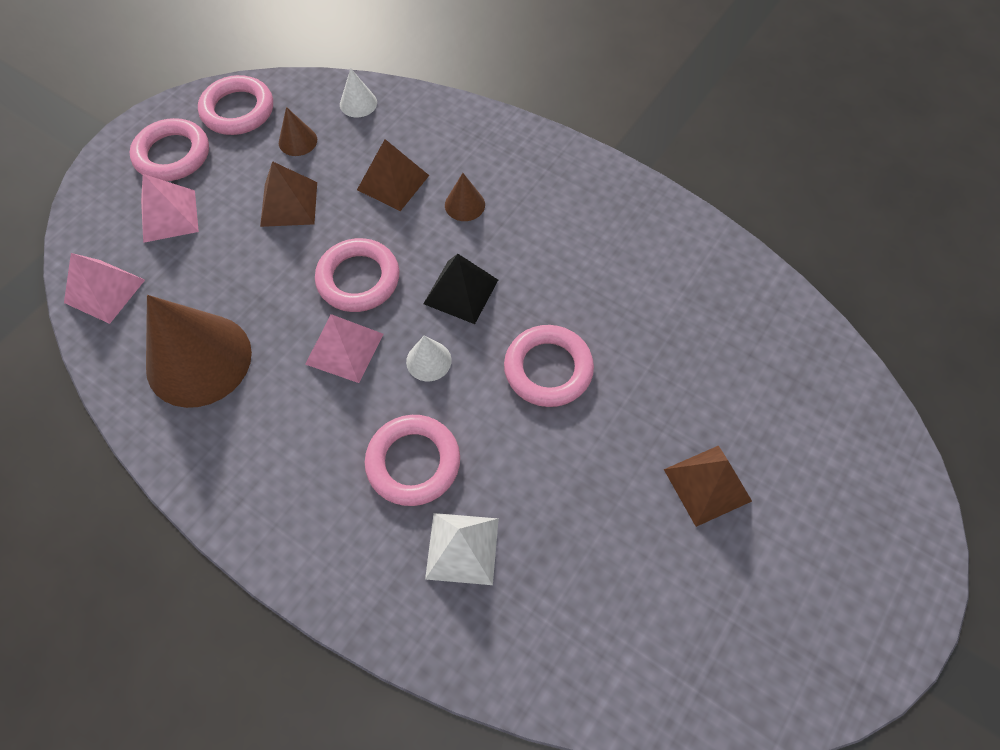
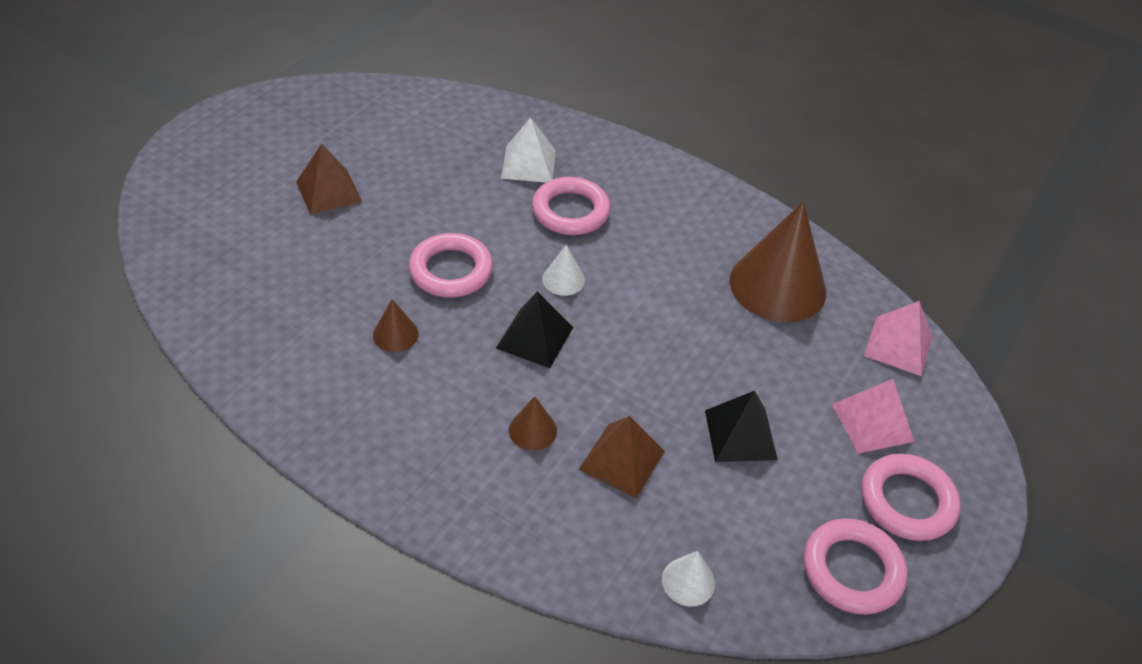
camera: 175 degrees right, 15 degrees down
(289, 204) = (740, 434): brown pyramid -> black pyramid
(298, 141) = (755, 520): brown cone -> brown cone (395, 334)
(344, 348) = (644, 291): pink pyramid -> none
(358, 279) = (643, 351): pink ring -> none

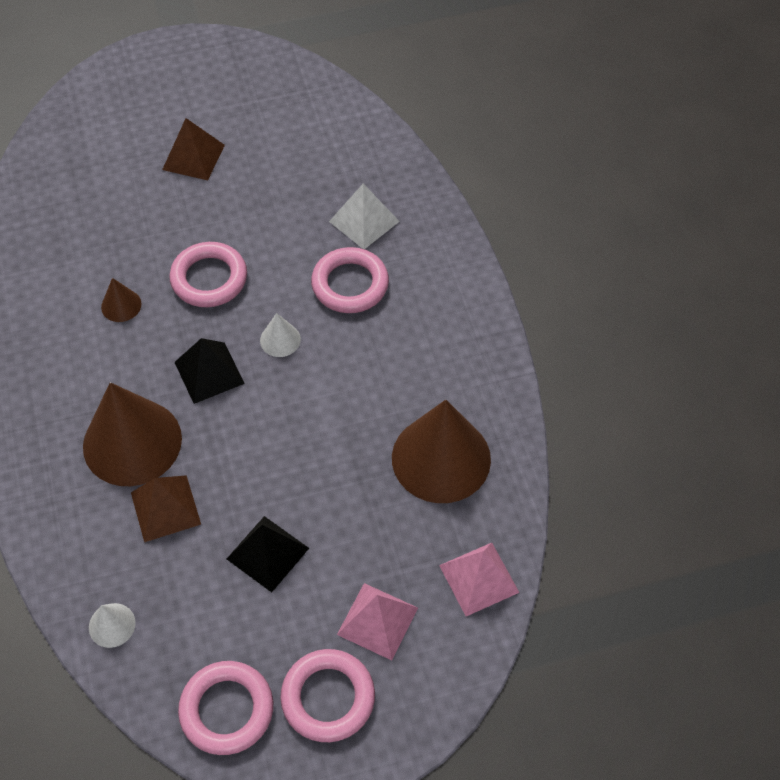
camera: 45 degrees right, 10 degrees up
(533, 430) = (132, 442): brown cone -> brown cone, size x2.30

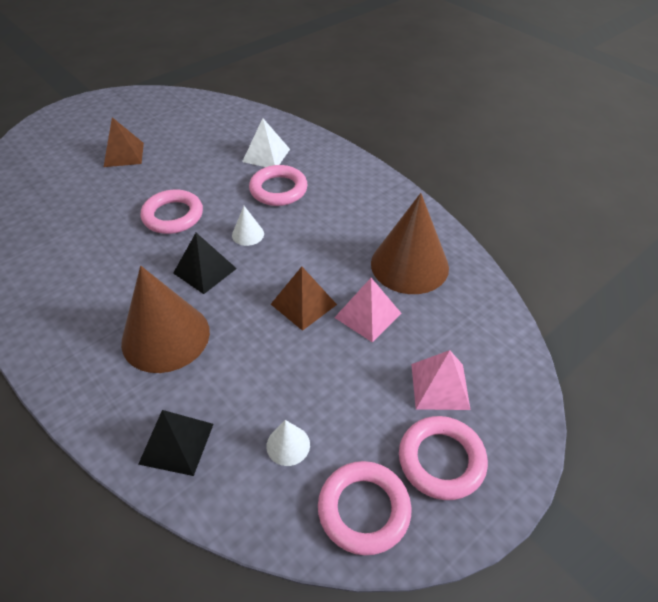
camera: 25 degrees left, 10 degrees down
(112, 625) = (219, 483): white cone -> white cone (288, 445)
(121, 305) = (110, 251): brown cone -> none
(165, 508) = (219, 373): brown pyramid -> brown pyramid (303, 304)
(267, 553) = (323, 373): black pyramid -> black pyramid (176, 443)
(479, 578) = (491, 328): pink pyramid -> pink pyramid (368, 315)

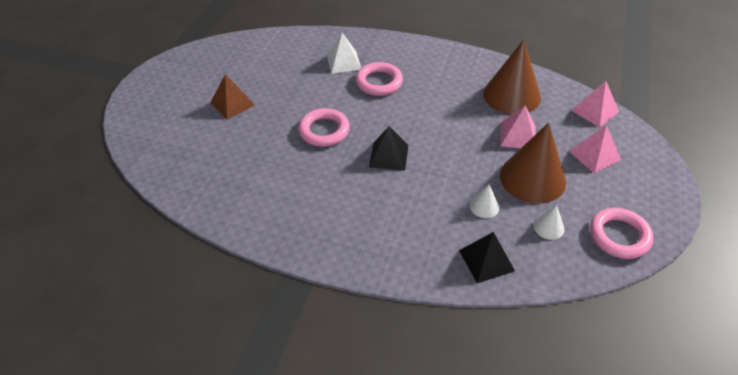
camera: 30 degrees left, 0 degrees up
(165, 336) = (410, 207): brown cone -> brown cone (532, 178)
(248, 234) = (391, 120): white cone -> white cone (484, 206)
(303, 304) = (474, 147): brown pyramid -> none
(441, 460) = (631, 192): pink ring -> none
(497, 330) = (594, 111): none -> pink pyramid

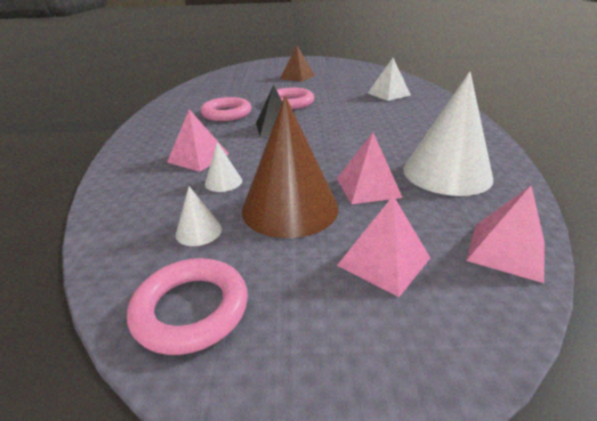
camera: 70 degrees right, 15 degrees down
(379, 82) = (377, 109): pink ring -> pink ring (226, 113)
(432, 217) = (198, 158): none -> pink pyramid
(486, 260) = (137, 194): black pyramid -> none
(511, 95) = (446, 173): brown cone -> white cone

